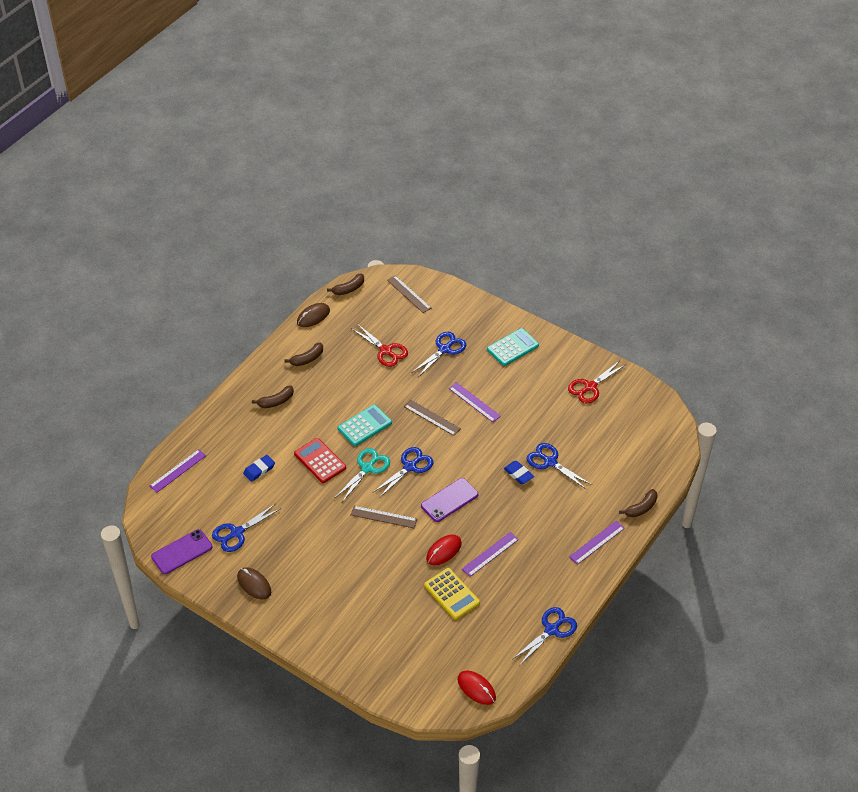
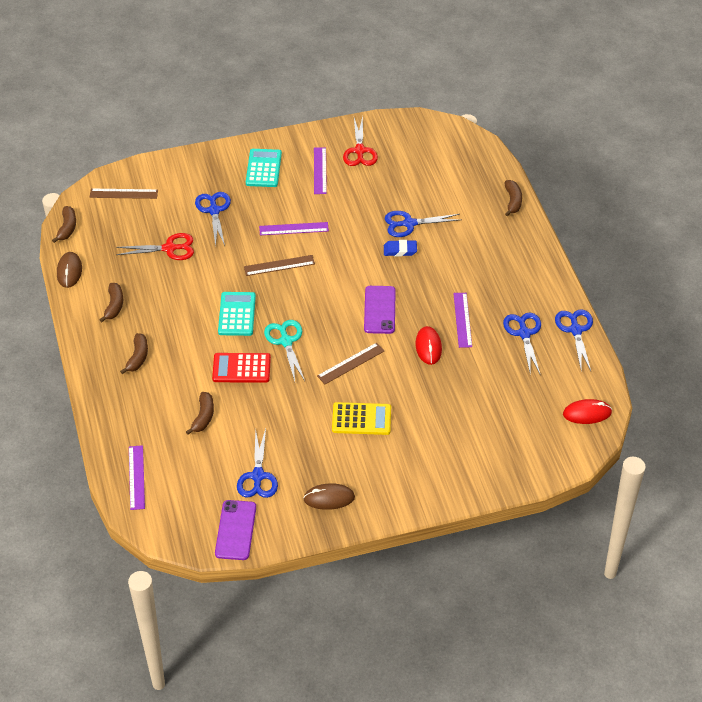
camera: 50 degrees left, 0 degrees up
(259, 470) = (203, 417): blue eraser -> brown banana
(410, 467) = (316, 313): blue scissors -> blue scissors (524, 333)
(452, 594) = (477, 369): yellow calculator -> yellow calculator (361, 419)
(597, 542) = (519, 248): purple ruler -> purple ruler (320, 170)

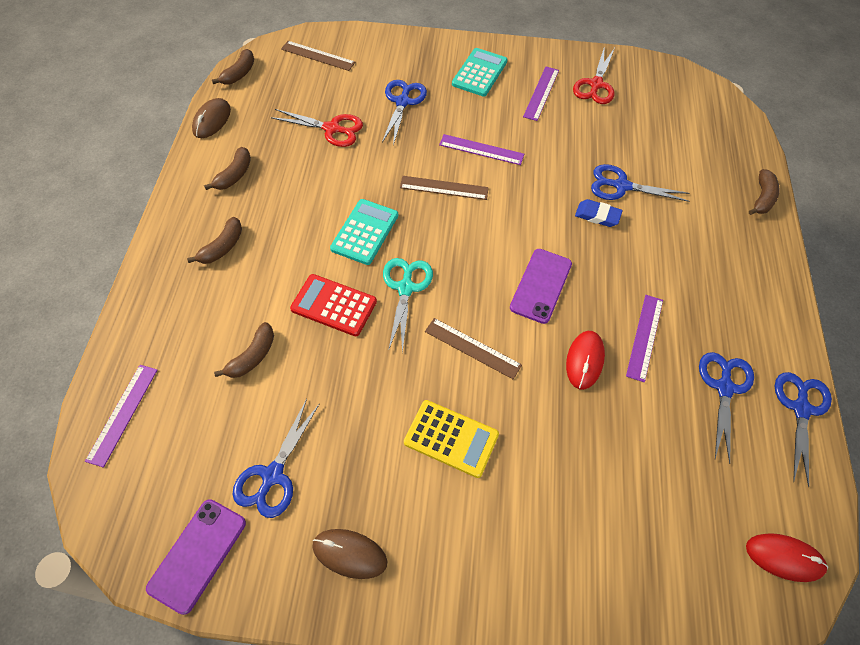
camera: 20 degrees right, 10 degrees up
(350, 363) = (472, 348): brown ruler -> brown ruler turned 45 degrees clockwise

